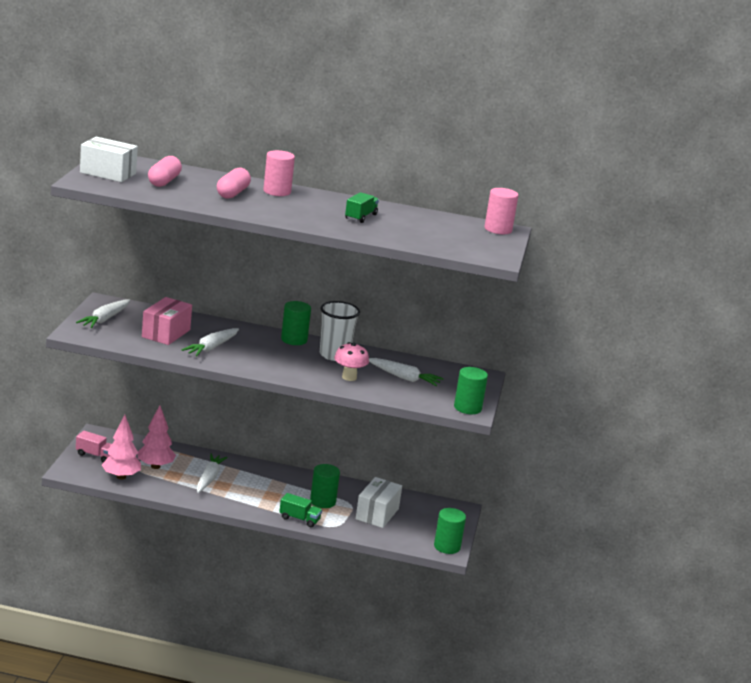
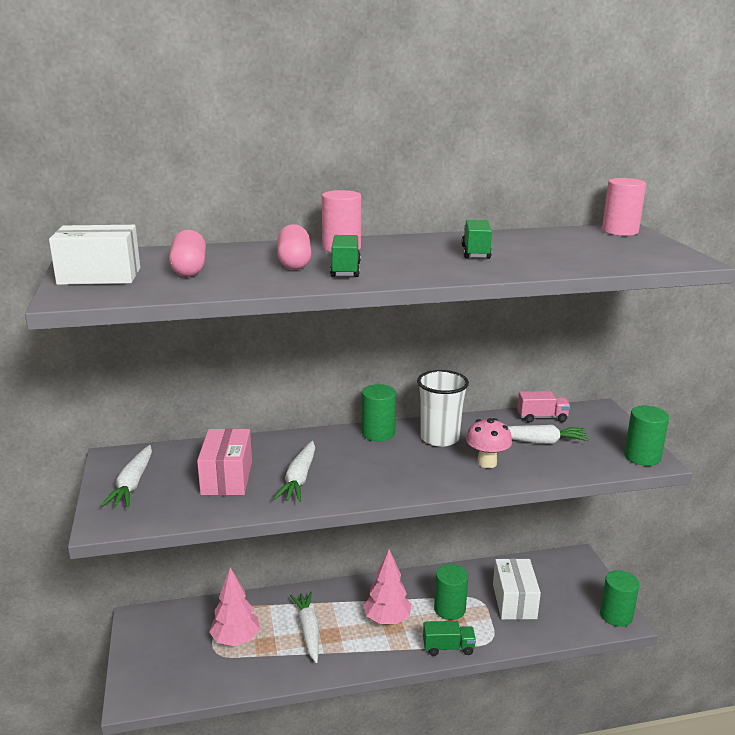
camera: 20 degrees left, 0 degrees up
(95, 455) = (153, 655): pink truck -> pink truck (542, 417)
(121, 477) = (205, 676): pink tree -> pink tree (387, 619)
(256, 206) = (345, 270): none -> green truck

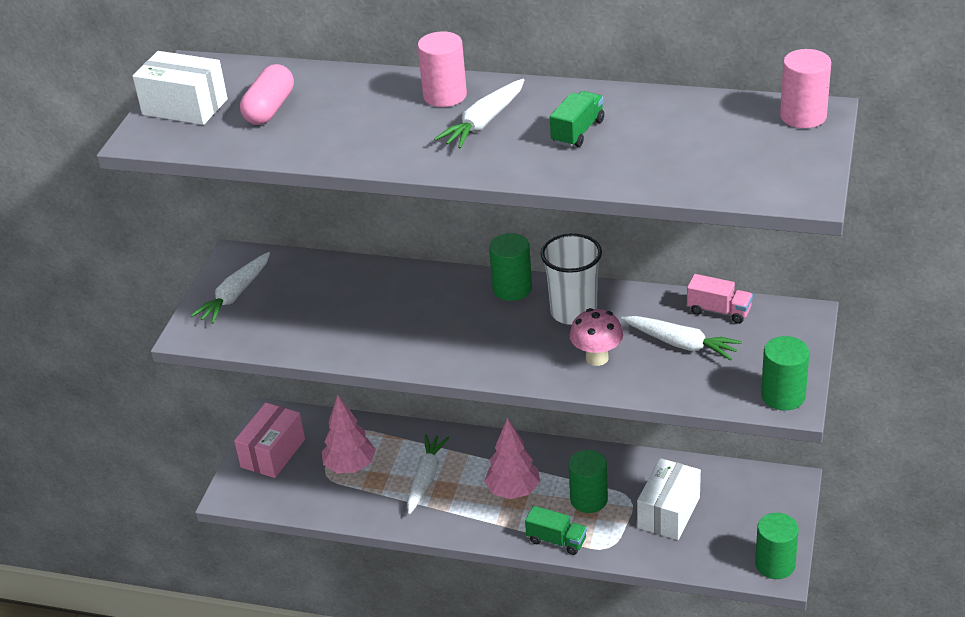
camera: 30 degrees right, 15 degrees up
(227, 478) = (323, 310): pink box -> pink box (273, 453)
(294, 262) = (375, 115): pink capsule -> none
(299, 479) = (389, 329): white carrot -> white carrot (484, 123)
(345, 270) = (411, 140): green truck -> none

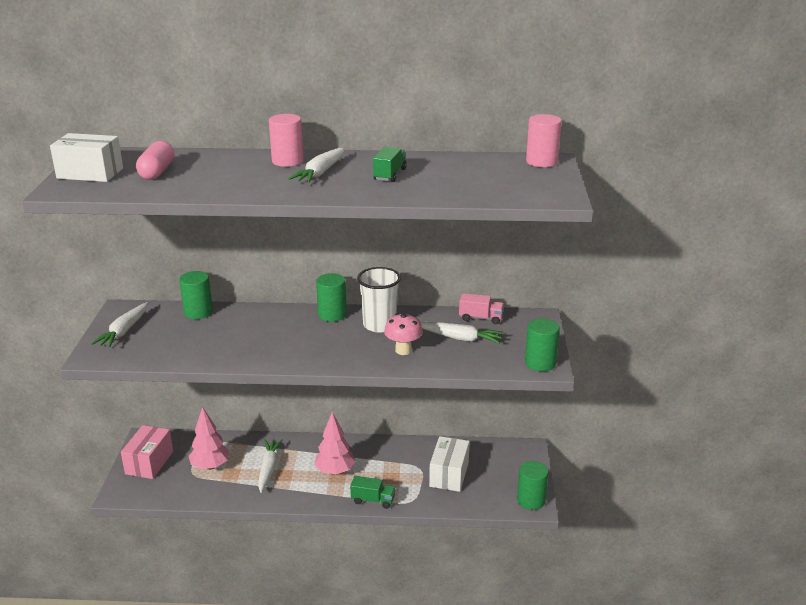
camera: 15 degrees left, 10 degrees down
(589, 499) = (390, 472): green cylinder -> green cylinder (198, 312)

